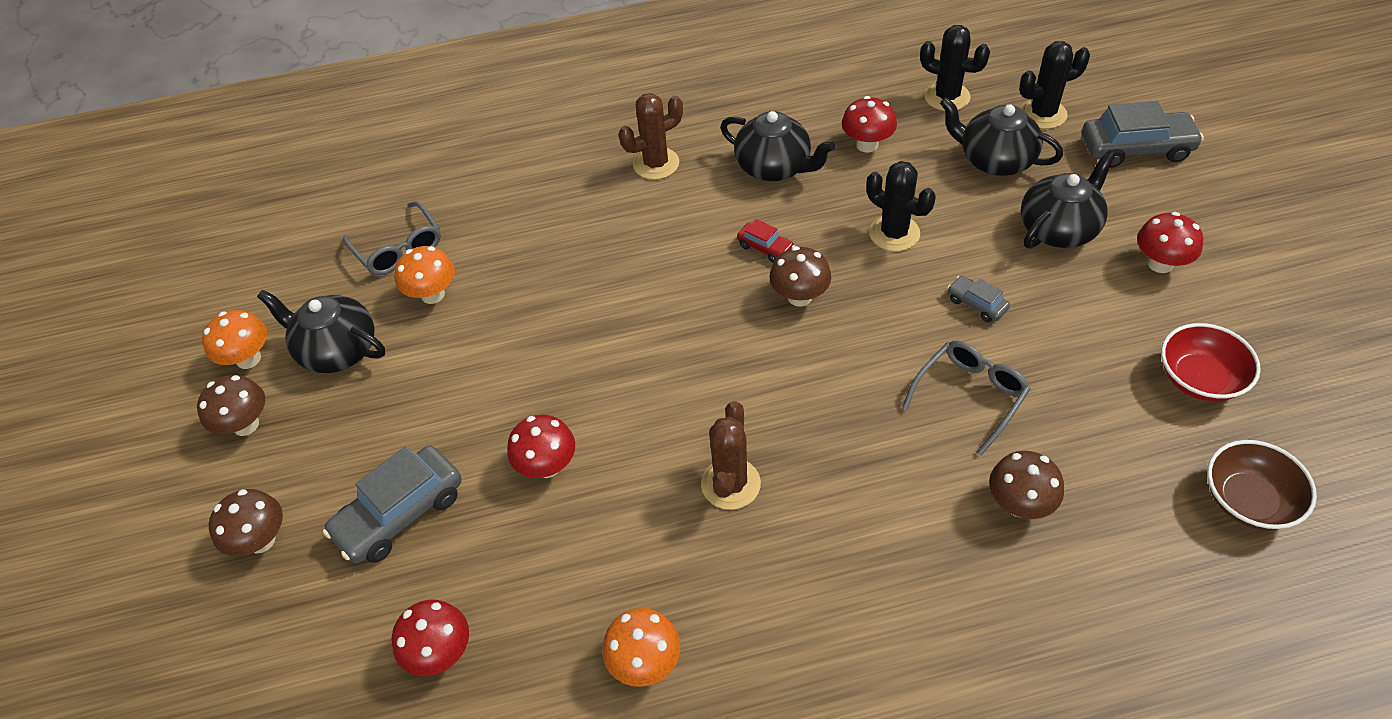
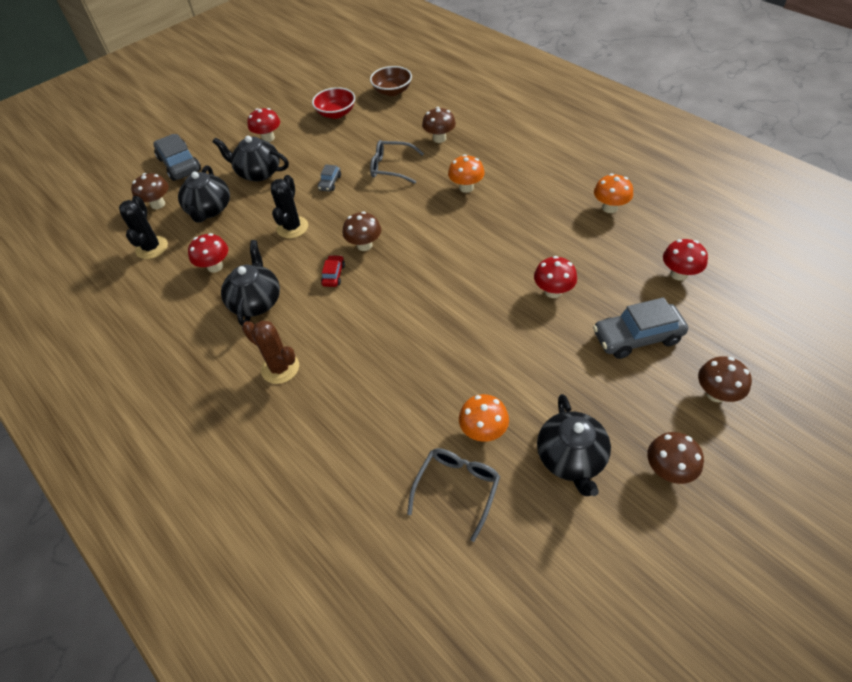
camera: 120 degrees left, 0 degrees up
(248, 359) = (625, 517): orange mushroom -> orange mushroom (466, 187)
(400, 514) = (637, 337): grey car -> grey car turned 150 degrees clockwise
(730, 484) = (502, 220): brown cactus -> none
(1043, 114) = (158, 204): black cactus -> brown mushroom

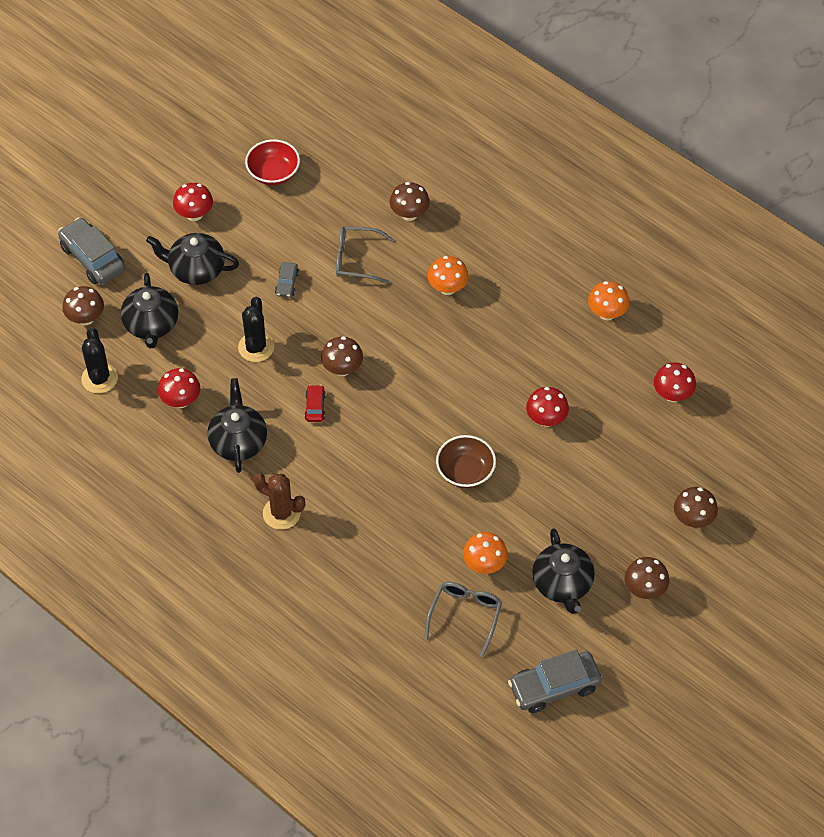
camera: 10 degrees left, 5 degrees up
(392, 91) = (340, 134): brown bowl -> brown bowl (465, 471)
(637, 337) = (626, 466): grey car -> grey car (554, 687)

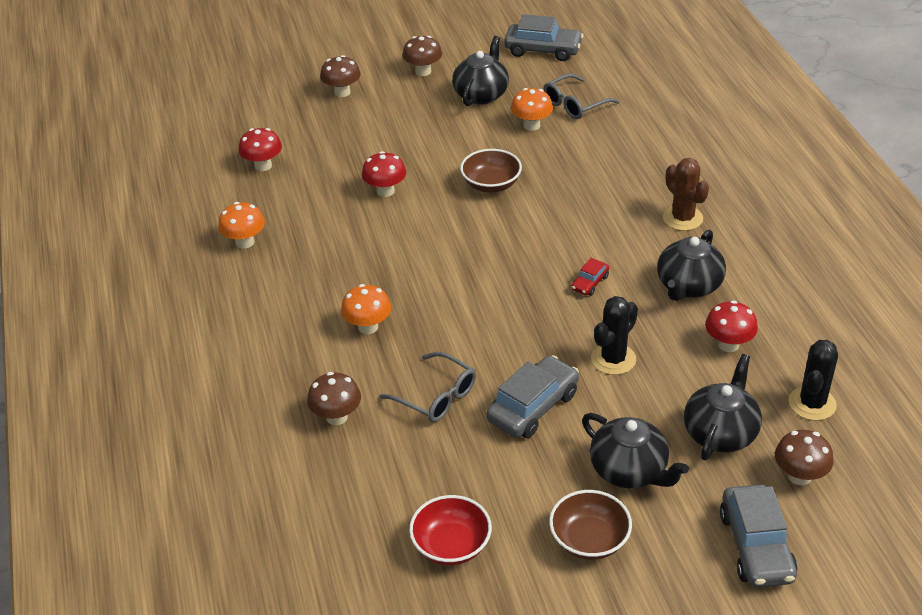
camera: 145 degrees left, 15 degrees down
(194, 214) = (589, 540): red mushroom -> brown bowl
(287, 283) = (533, 407): grey car -> grey car, size x1.99
(342, 369) = (537, 303): brown mushroom -> none

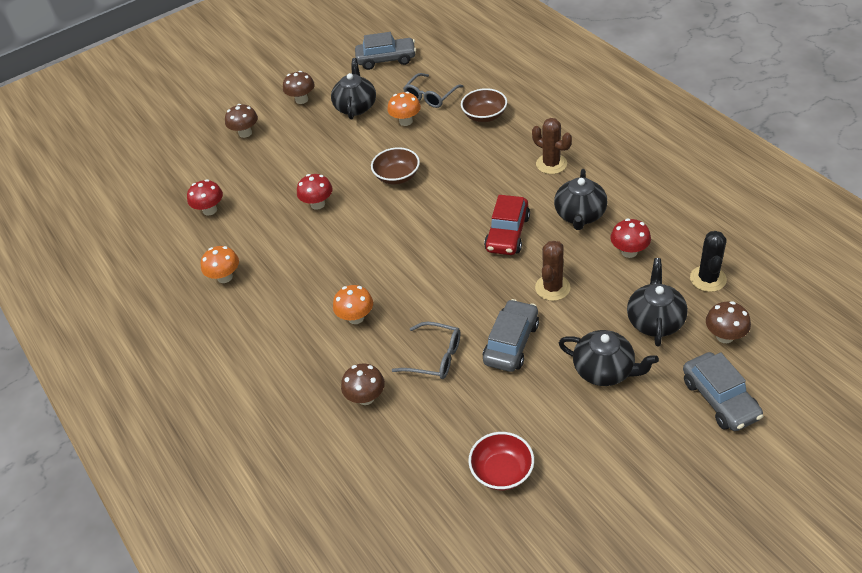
camera: 15 degrees left, 5 degrees up
(589, 540) = (601, 433): brown bowl -> brown bowl (484, 116)
(590, 283) = (507, 233): red car -> red car, size x1.99
(613, 359) = (552, 288): black cactus -> brown cactus

